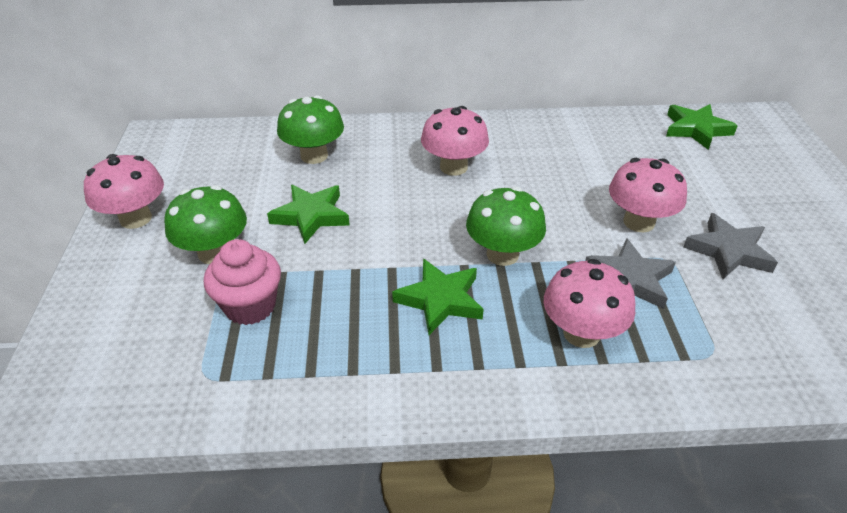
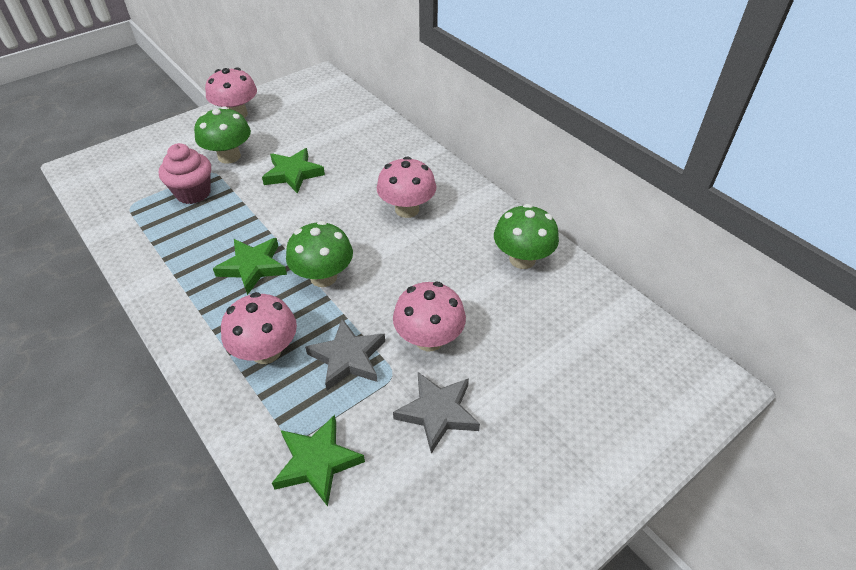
camera: 55 degrees right, 5 degrees up
(314, 156) = (358, 143): green mushroom -> green mushroom (522, 259)
(696, 129) = (621, 332): green star -> green star (317, 462)

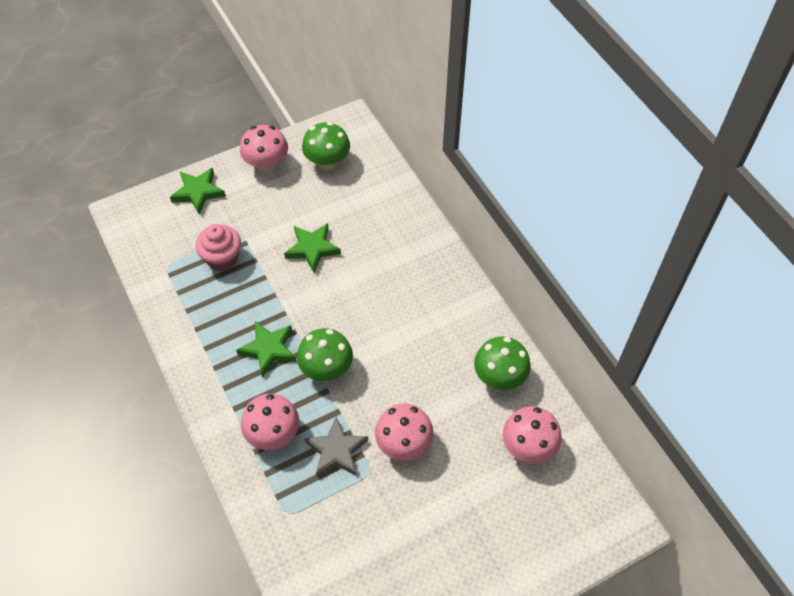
camera: 10 degrees right, 10 degrees up
(229, 156) = (256, 218): green mushroom -> green mushroom (327, 162)
(317, 462) = (302, 535): green star -> green star (198, 192)
(407, 209) = (409, 306): pink mushroom -> pink mushroom (528, 447)
(437, 412) = (398, 510): grey star -> none

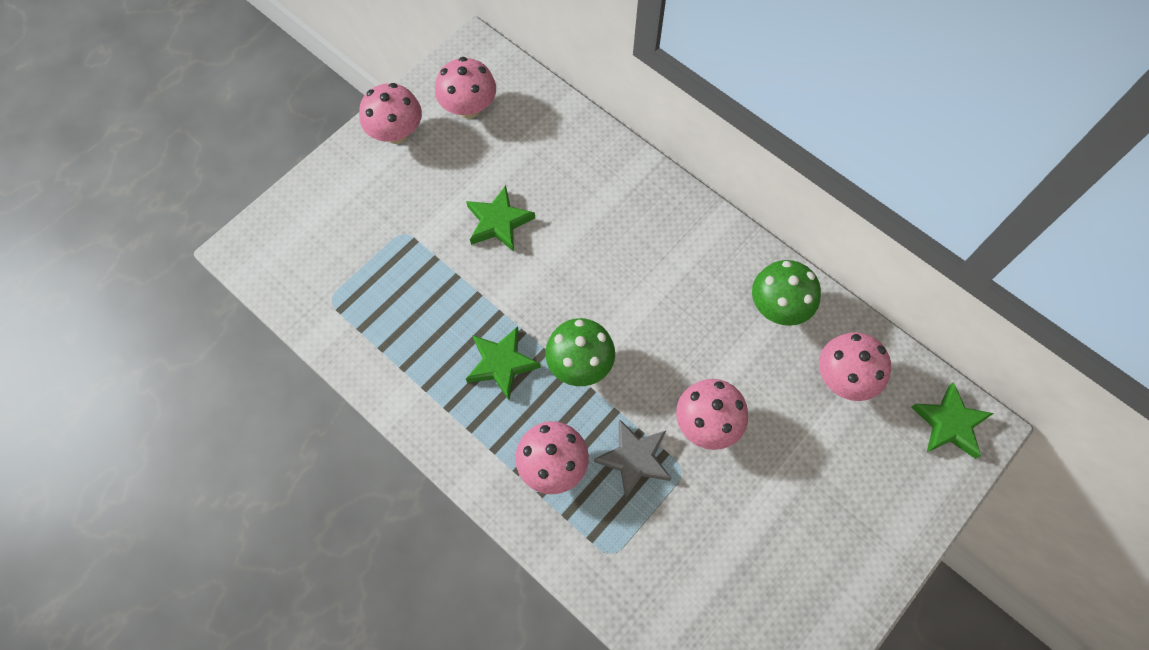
camera: 20 degrees left, 10 degrees up
(198, 192) = (327, 194): green star -> green star (949, 424)
(222, 259) = (395, 269): pink cupcake -> none
(327, 162) = (469, 108): green mushroom -> pink mushroom

